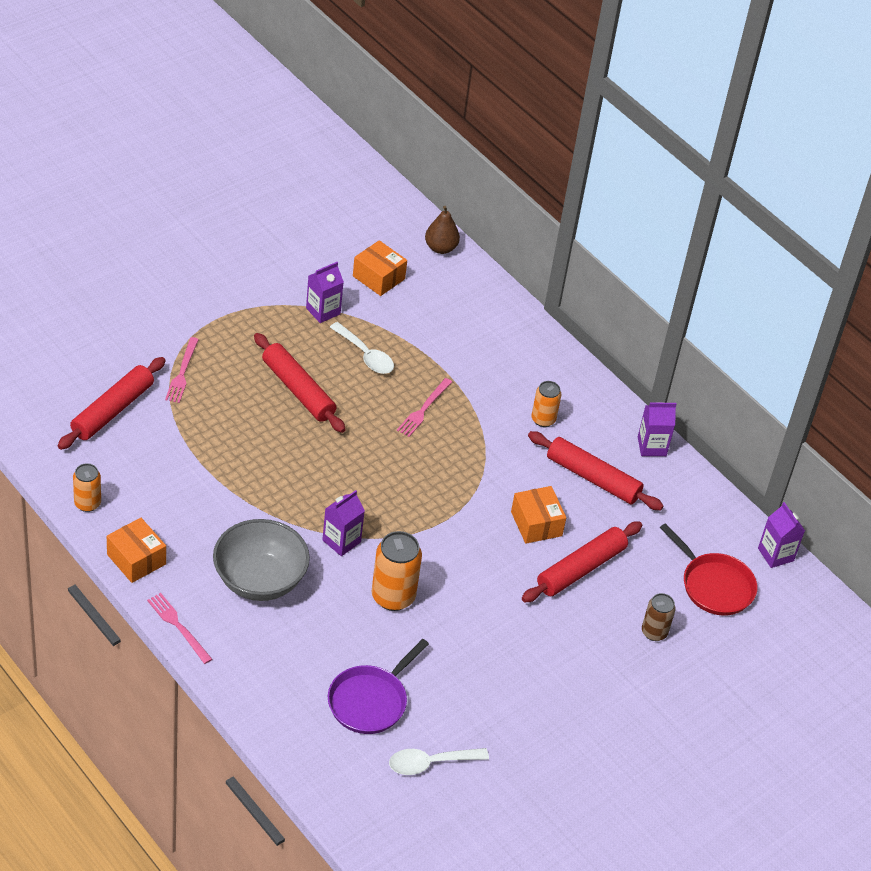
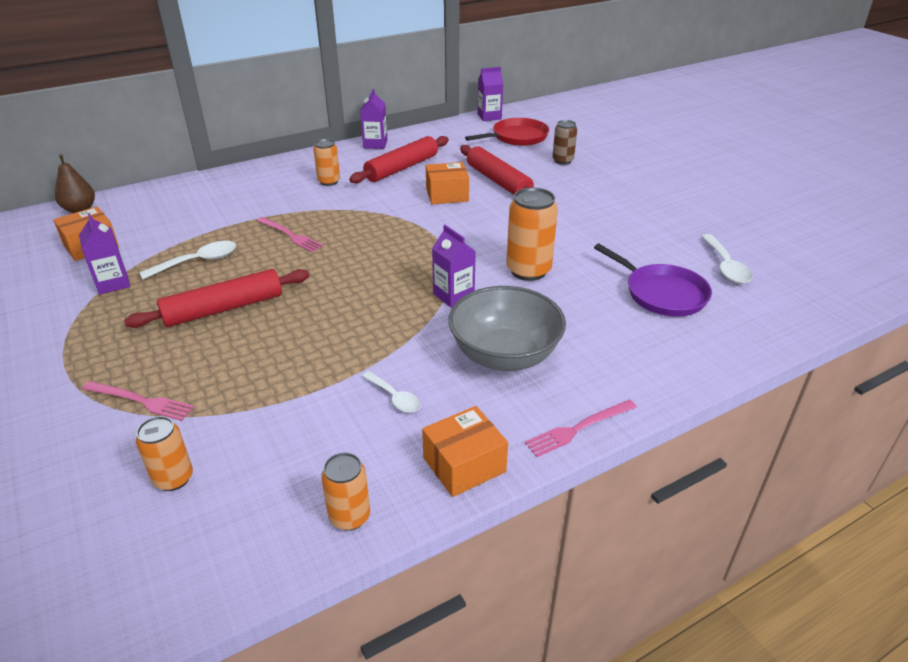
camera: 75 degrees left, 10 degrees down
(112, 410) = (173, 478): red rolling pin -> orange can
(201, 514) = (395, 397): none -> white spoon

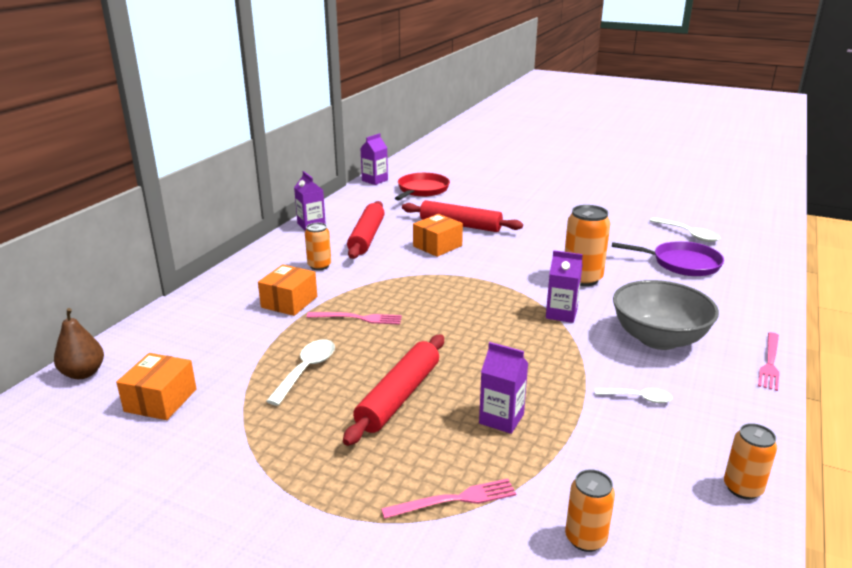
camera: 35 degrees left, 10 degrees down
(113, 283) = (249, 422): purple carton -> purple carton (501, 419)
(464, 465) = (749, 417): orange box -> orange box (289, 302)
(562, 161) = (483, 198): brown can -> none

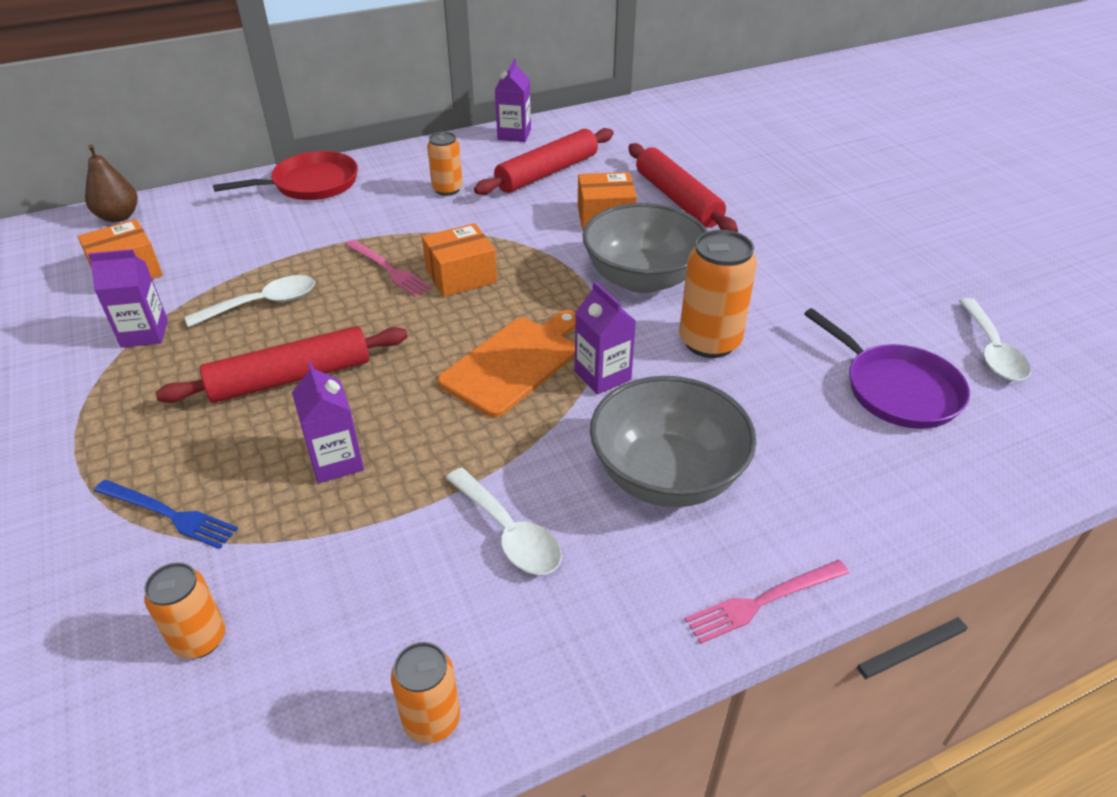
camera: 40 degrees right, 15 degrees up
(289, 302) = (359, 220): orange box -> orange box (461, 275)
(375, 180) = (672, 98): purple carton -> purple carton (144, 333)
(422, 190) = (708, 131): red pan -> red pan (311, 184)
(454, 499) = (168, 514): pink fork -> blue fork
(505, 265) = (642, 278): none -> grey bowl
(510, 329) = (514, 363): none -> orange cutting board
(638, 398) = (509, 533): white spoon -> white spoon, size x1.52

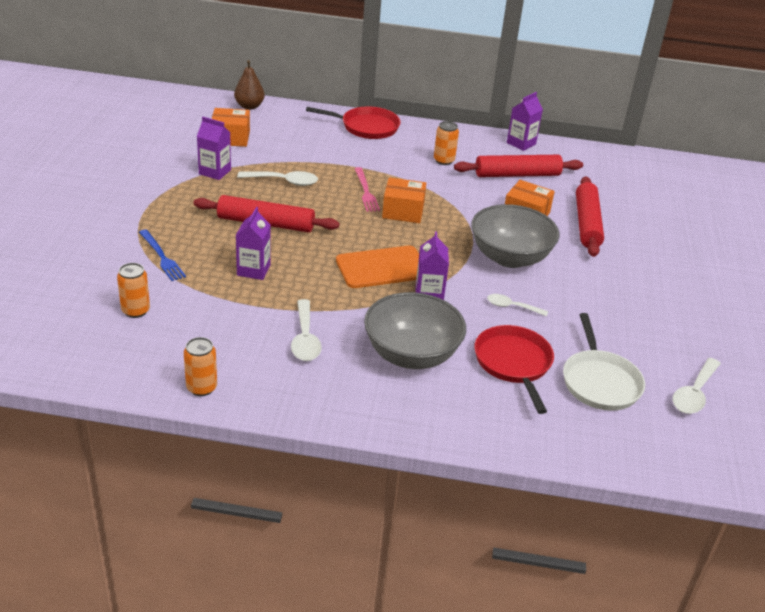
camera: 30 degrees right, 5 degrees down
(709, 342) = (511, 307): orange can -> white spoon
(763, 601) = (399, 428): pink fork -> none
(790, 418) = (513, 363): none -> red pan
(896, 389) = (599, 382): purple pan -> white pan

